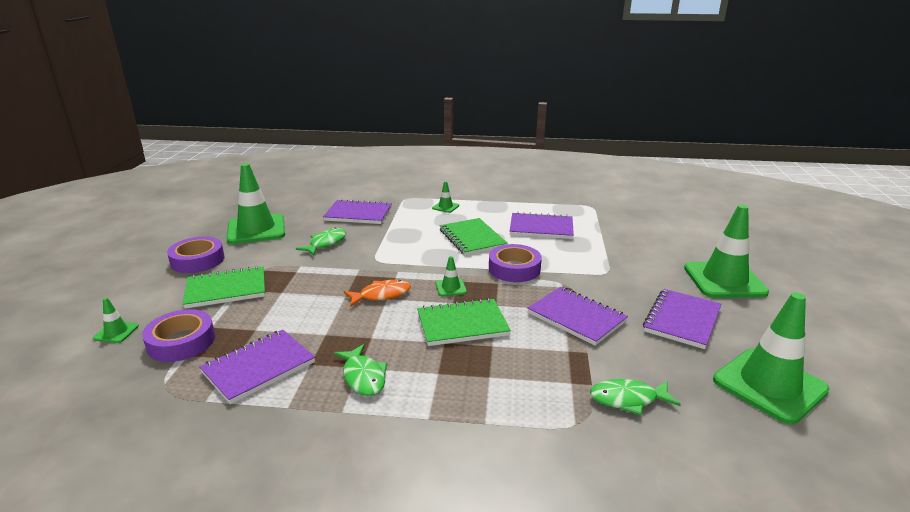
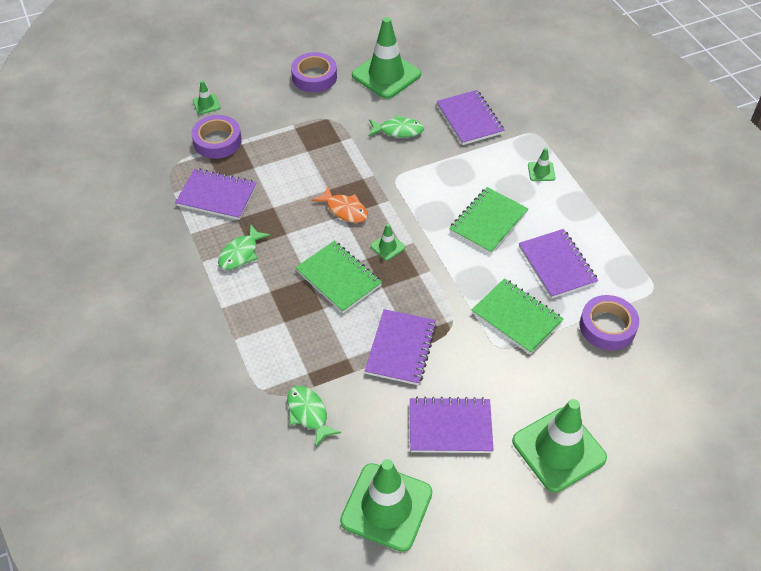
camera: 60 degrees right, 25 degrees up
(226, 289) = (288, 120): green notebook -> green notebook (516, 317)
(514, 269) = (453, 276): purple tape -> purple tape (607, 326)

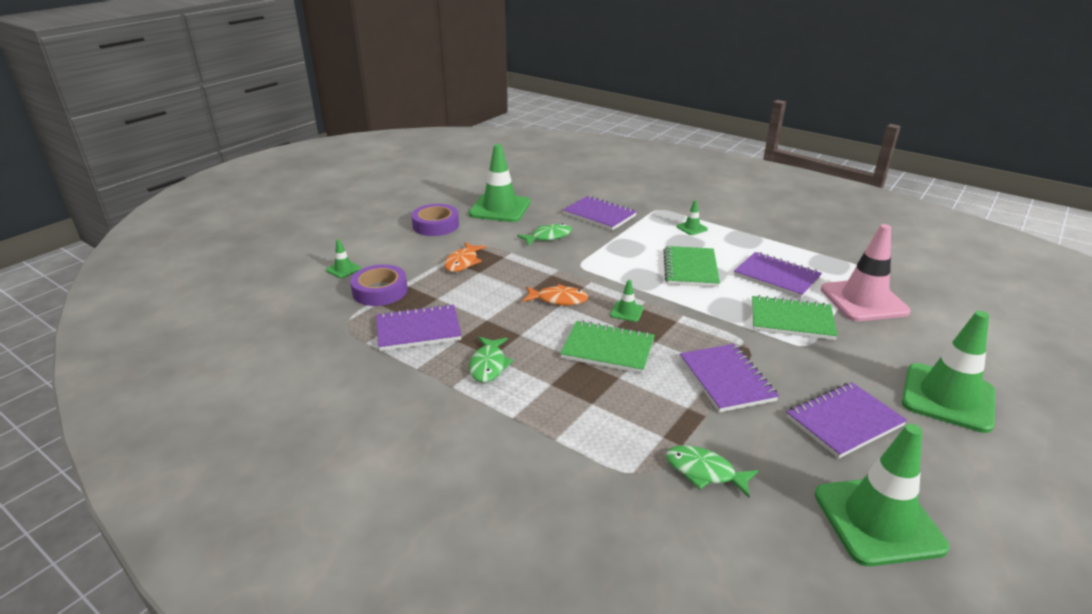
camera: 30 degrees left, 20 degrees down
(303, 134) = (463, 262): none -> orange fish
(607, 326) = (863, 300): purple tape -> pink traffic cone

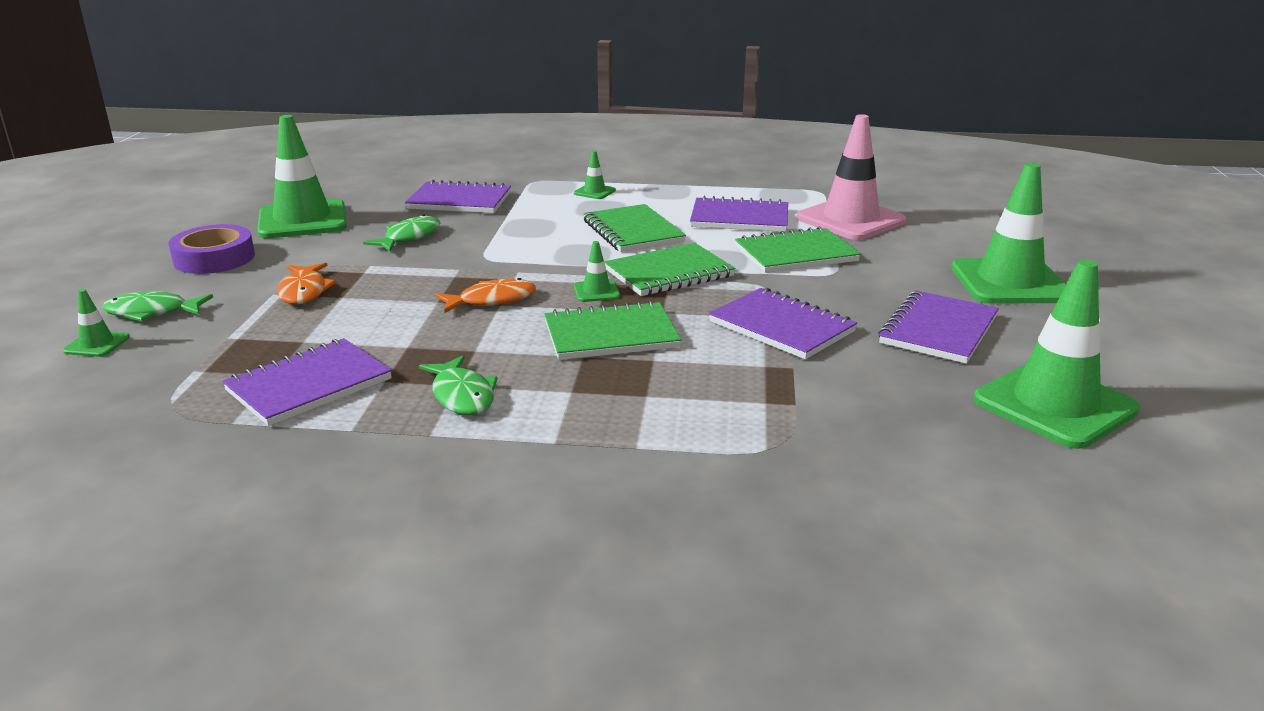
camera: 30 degrees left, 5 degrees down
(380, 291) = (194, 355): purple tape -> none
(686, 311) = (669, 273): none -> green notebook
(704, 472) = (846, 421): green fish -> green fish (152, 312)

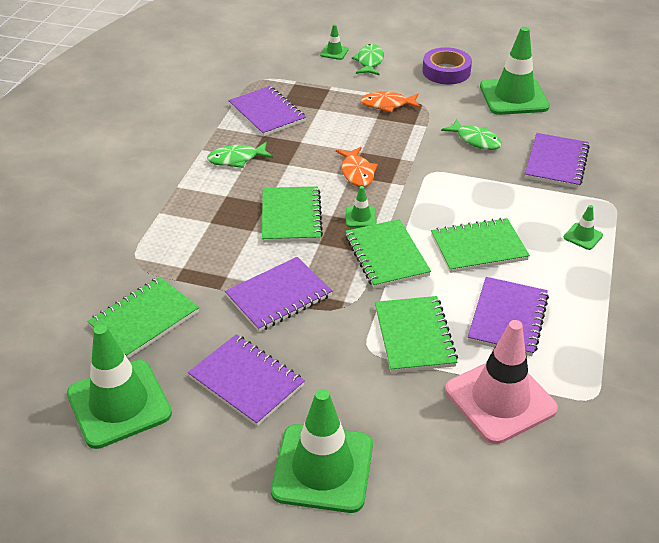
camera: 100 degrees right, 15 degrees up
(894, 414) = (144, 319): none -> green notebook

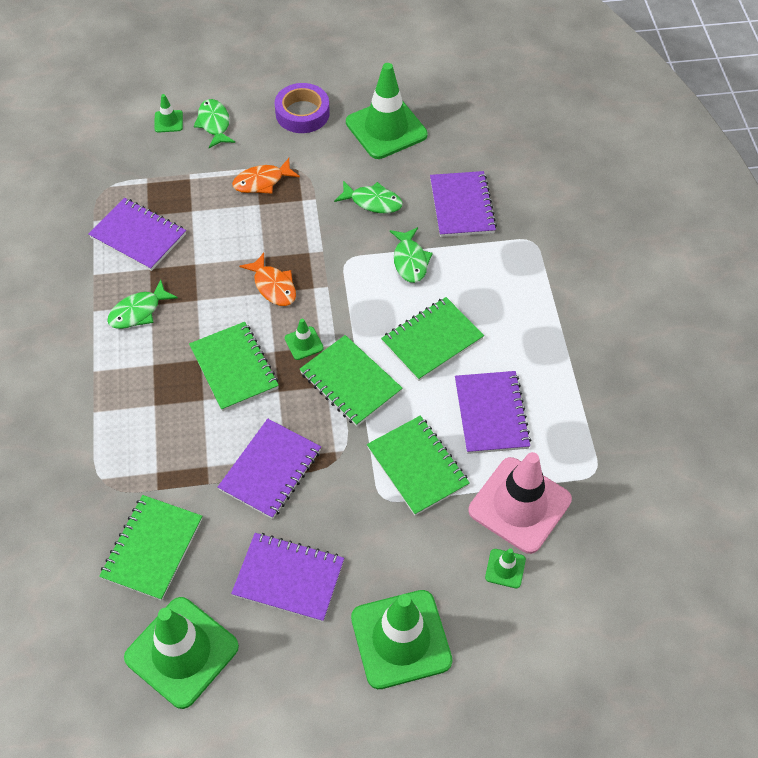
camera: 25 degrees left, 15 degrees up
(488, 187) = (410, 260): none -> green fish
(583, 236) = (520, 292): green traffic cone -> green traffic cone (505, 568)

